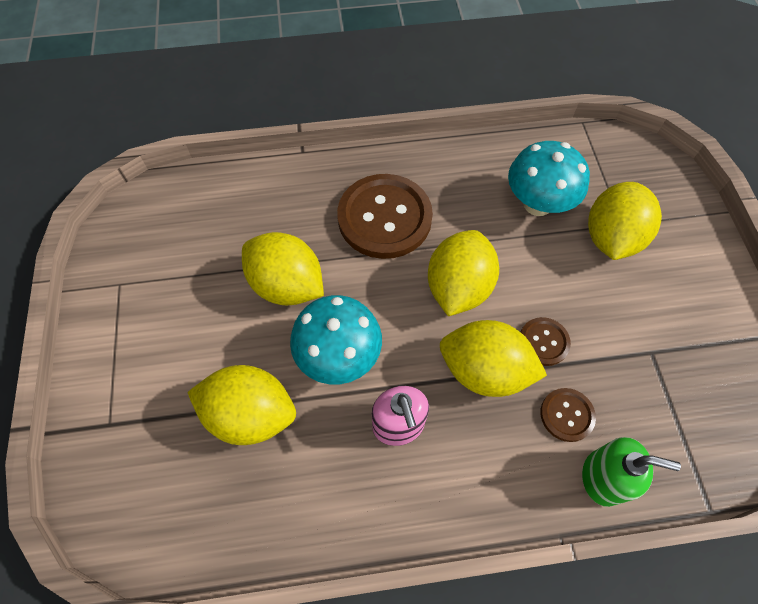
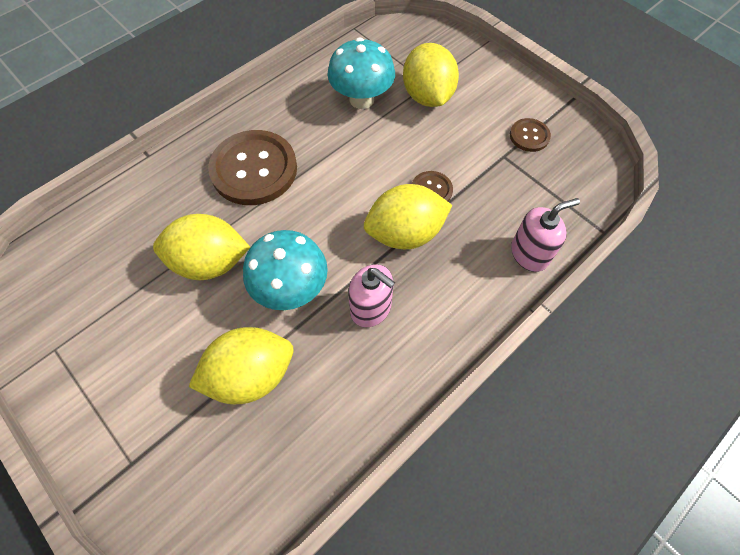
camera: 35 degrees left, 0 degrees up
(458, 287) = (346, 188): yellow lemon -> none
(567, 415) = (479, 228): brown button -> brown button (529, 136)
(603, 478) = (529, 253): green soap dispenser -> pink soap dispenser

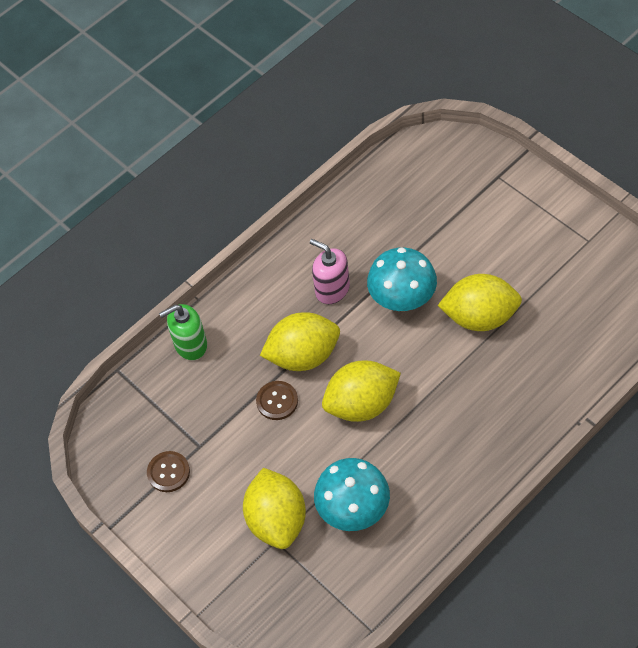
camera: 175 degrees left, 5 degrees down
(251, 374) = (424, 235): yellow lemon -> yellow lemon (362, 404)
(254, 169) = (460, 412): brown button -> none
(529, 253) = (190, 345): pink soap dispenser -> green soap dispenser

